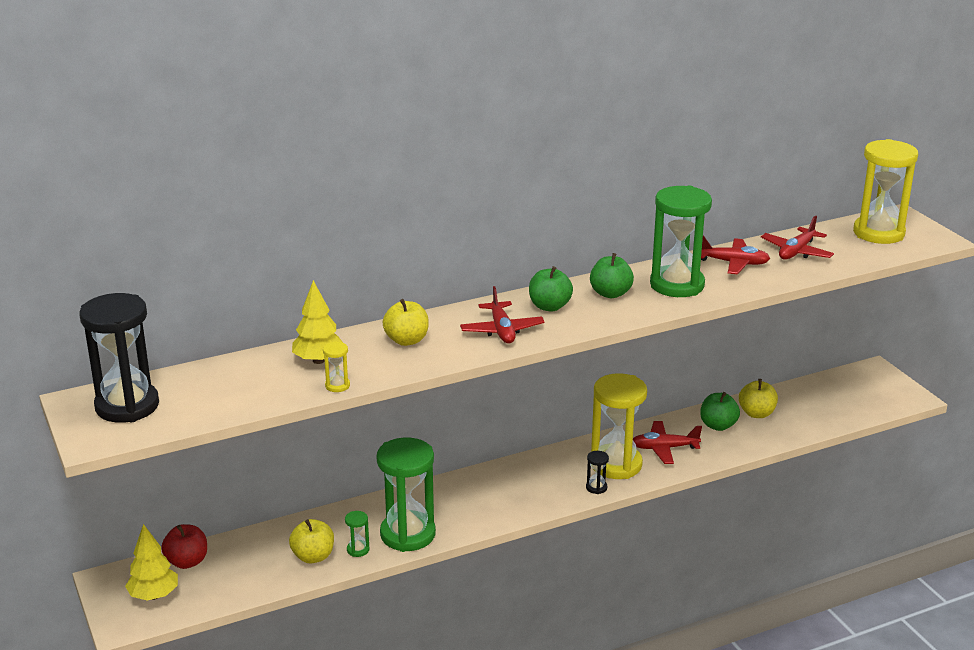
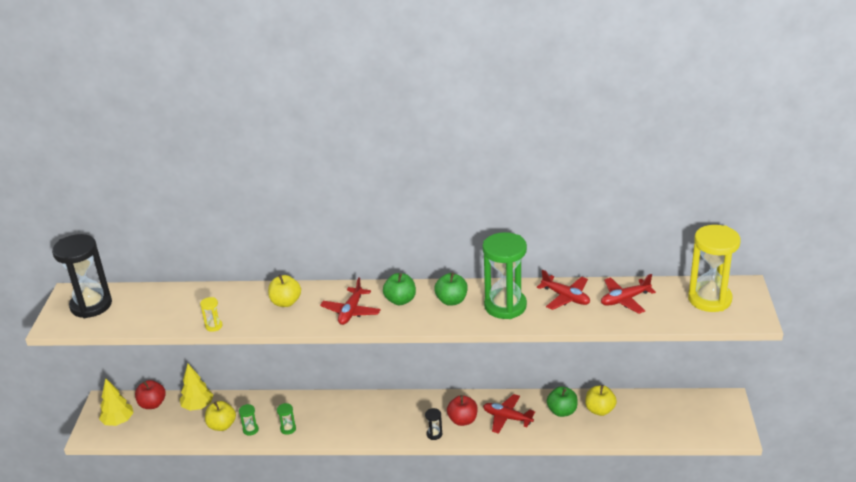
camera: 30 degrees right, 5 degrees up
(318, 360) = (221, 303): yellow tree -> yellow tree (198, 406)
(408, 534) = (288, 429): green hourglass -> green hourglass, size x0.40
(616, 464) = (462, 420): yellow hourglass -> red apple

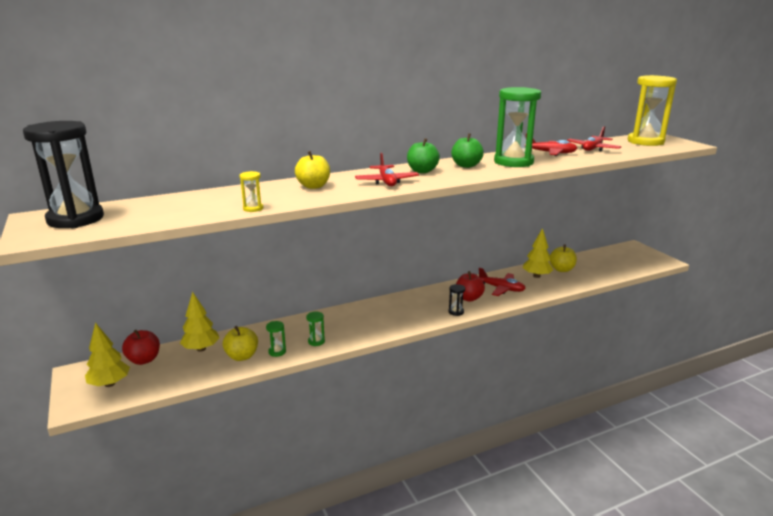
camera: 30 degrees left, 10 degrees down
(507, 418) = (501, 289): red plane -> red plane turned 150 degrees counterclockwise
(562, 411) = (536, 276): green apple -> yellow tree

